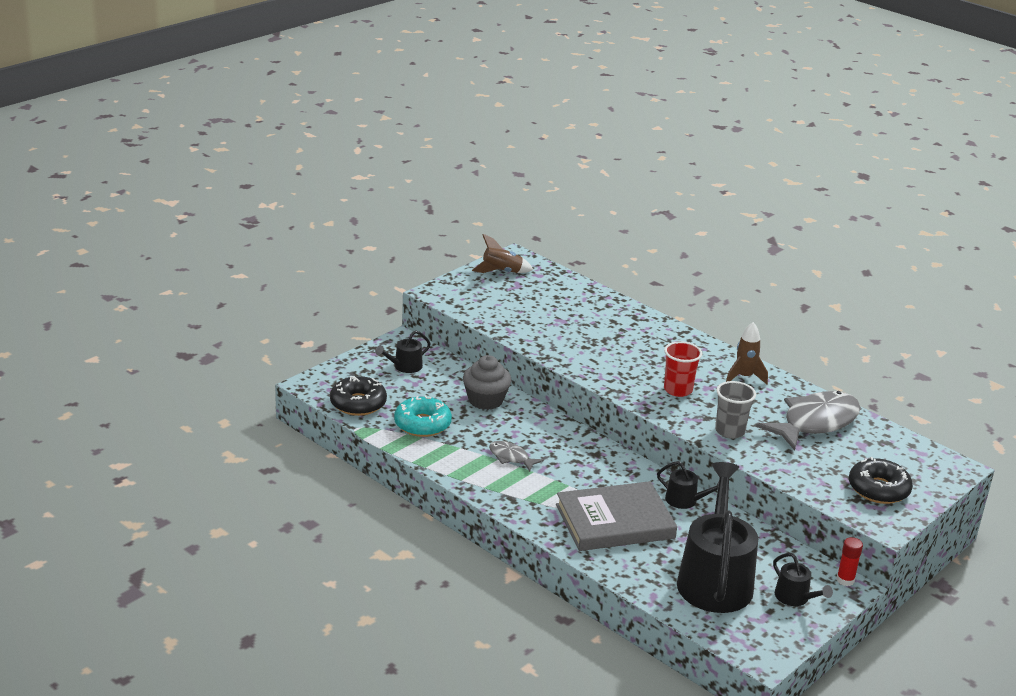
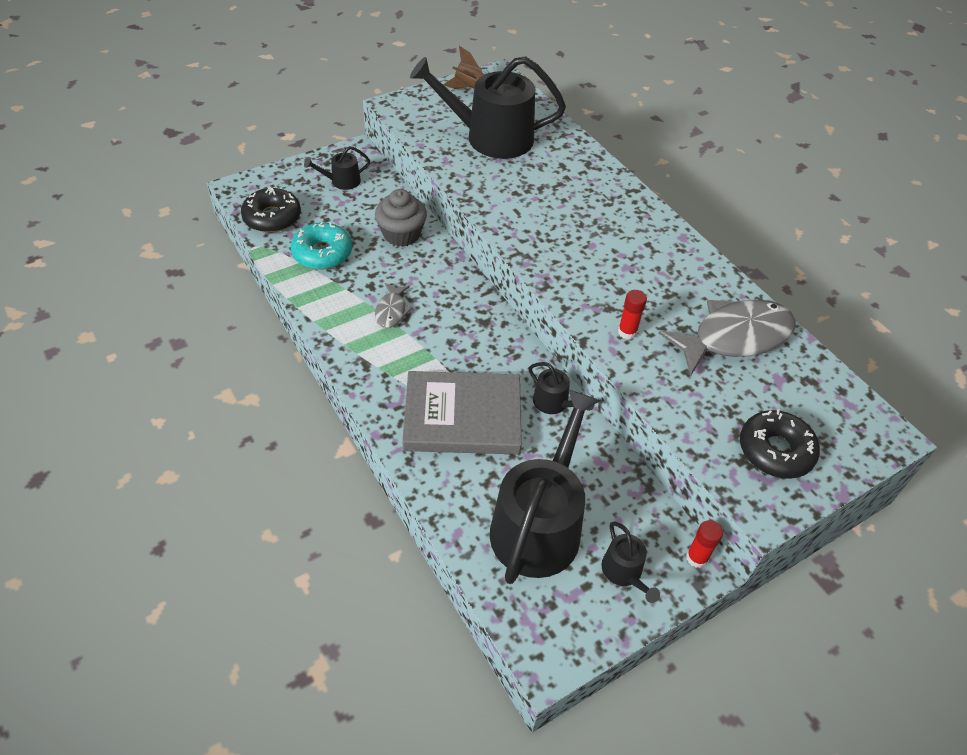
camera: 15 degrees right, 20 degrees up
(511, 457) = (391, 310): grey fish -> grey fish turned 135 degrees counterclockwise
(539, 307) = (491, 137): none -> black watering can
(678, 390) = (592, 265): red cup -> none
(730, 431) = (627, 332): grey cup -> red glue stick
(744, 377) = (675, 260): brown rocket -> none

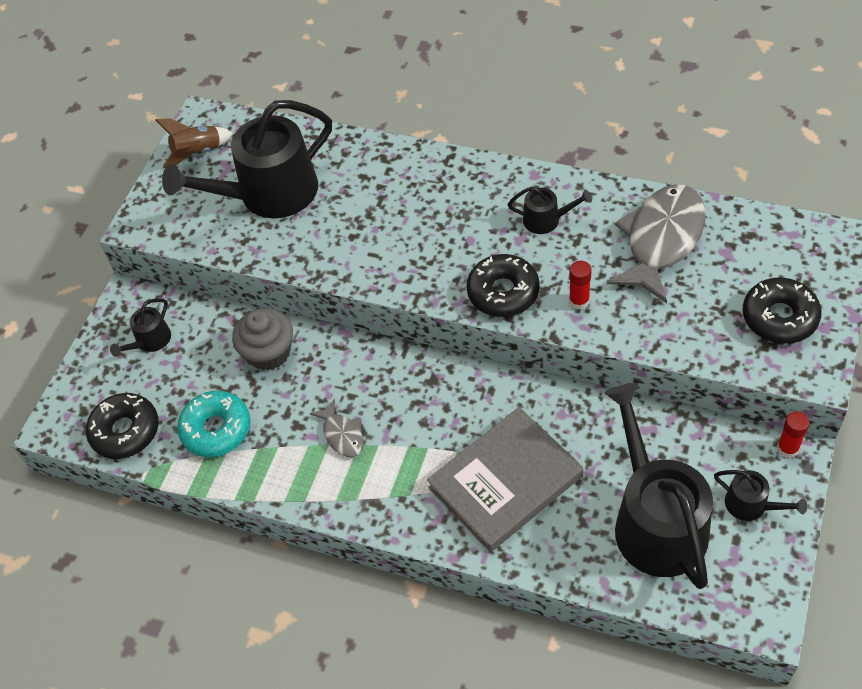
camera: 30 degrees left, 5 degrees up
(554, 403) = (563, 408): black watering can -> black watering can (546, 220)
(578, 290) = (503, 292): none -> black donut

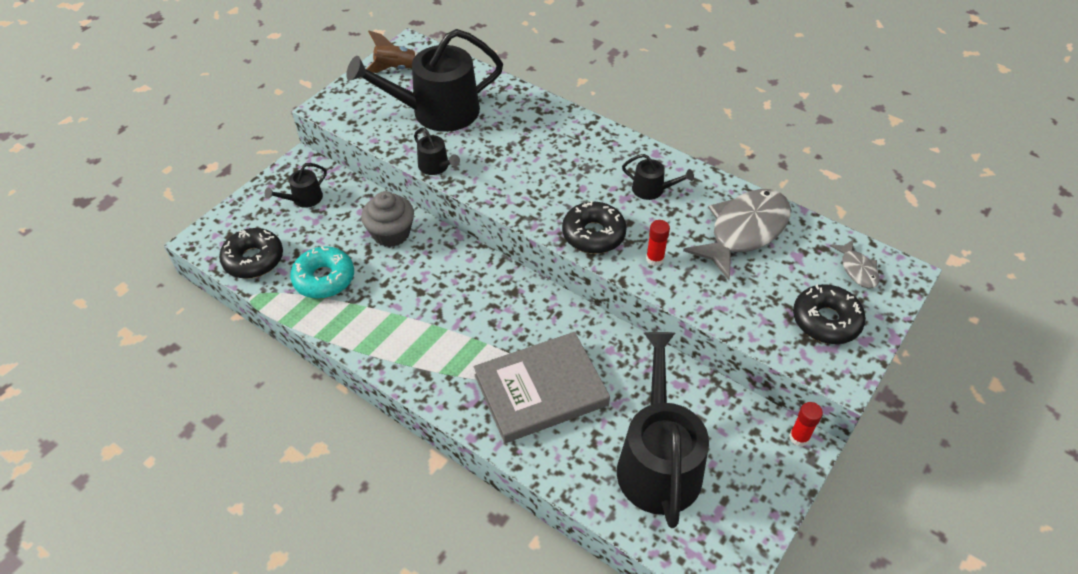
camera: 10 degrees right, 5 degrees down
(342, 434) = (422, 312): grey fish -> grey fish (857, 269)
(751, 505) = (749, 475): black watering can -> black watering can (436, 166)

